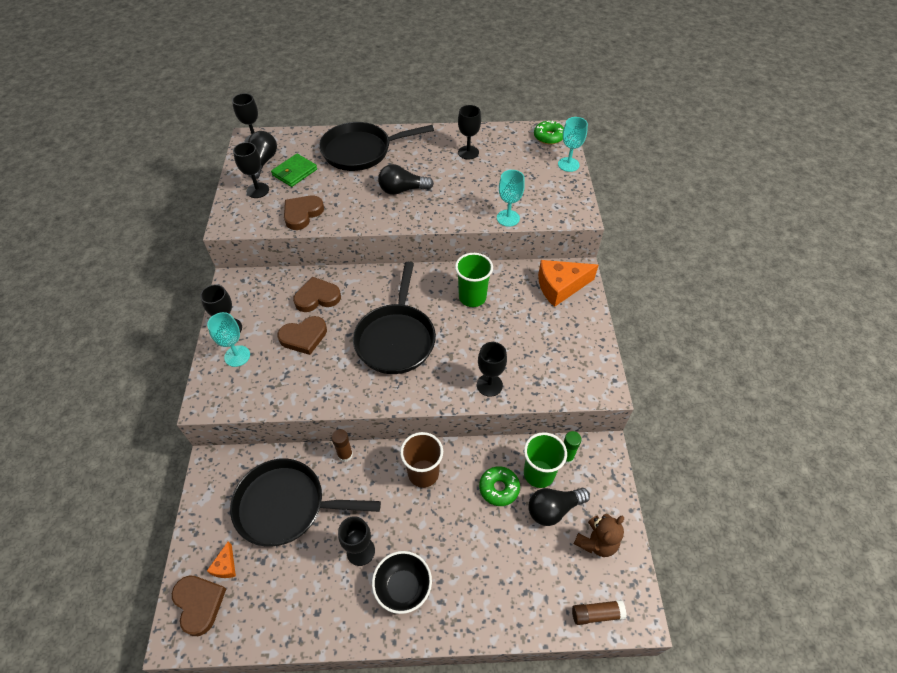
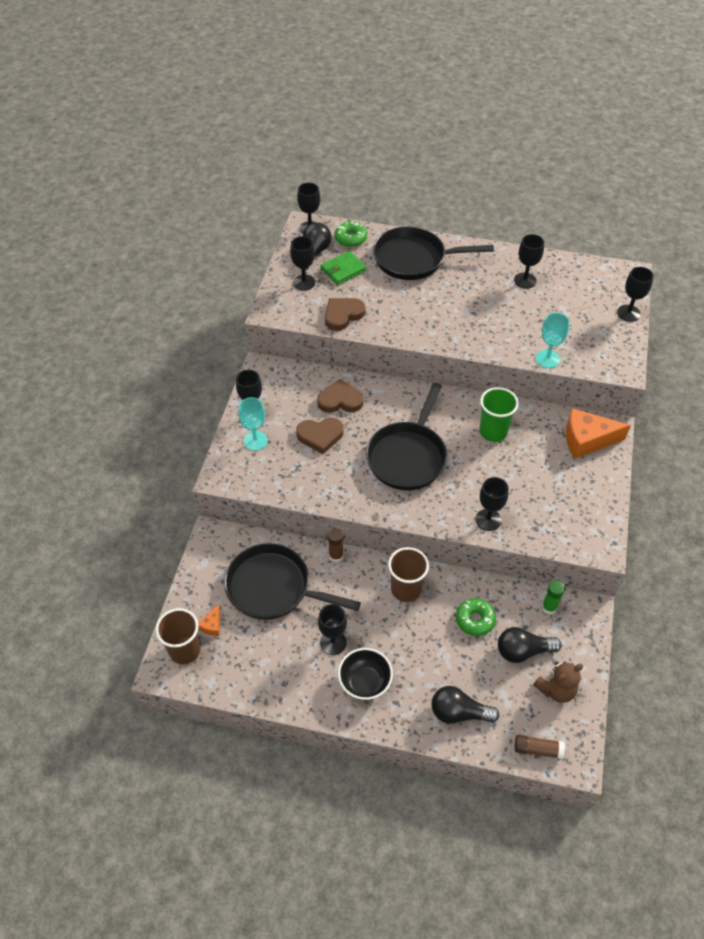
camera: 15 degrees right, 0 degrees up
(199, 604) = (185, 650): brown heart -> brown cup
(402, 190) = (447, 309): black light bulb -> black light bulb (459, 712)
(538, 474) = (517, 616): green cup -> none
(548, 137) = (616, 278): green donut -> green donut (350, 238)
(568, 164) = (628, 313): turquoise goblet -> black goblet

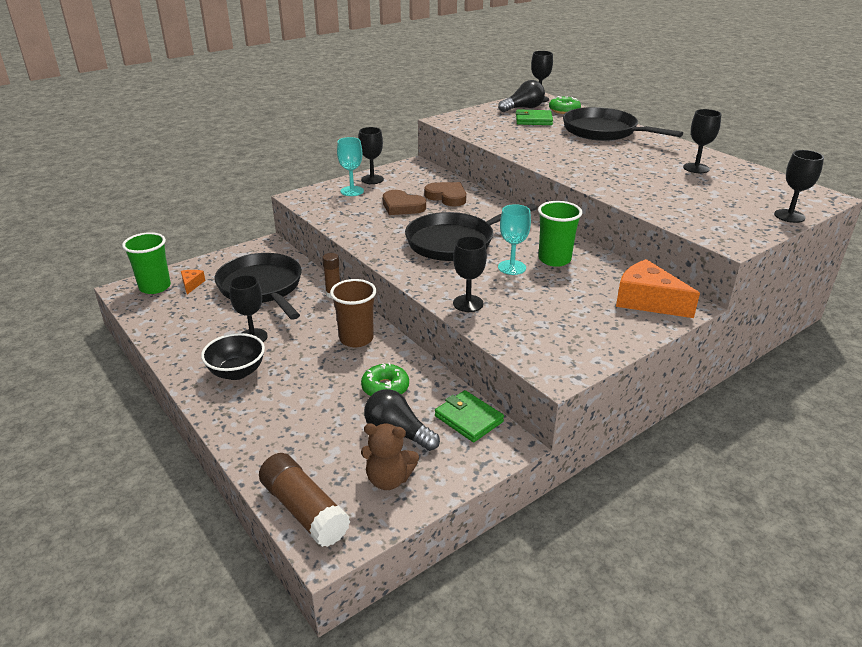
camera: 40 degrees right, 20 degrees down
(185, 650) = (155, 287): brown cup -> green cup
(212, 625) = (192, 284): orange cheese -> orange cheese turned 120 degrees clockwise
(304, 282) = (492, 116): black goblet -> none
(343, 315) = (497, 136): brown heart -> none
(459, 712) = (277, 437): black light bulb -> none
(538, 749) = (304, 510): brown glue stick -> brown glue stick, size x1.69
(547, 359) = (652, 210): turquoise goblet -> turquoise goblet (512, 267)
(549, 607) = (468, 419): green glue stick -> green wallet

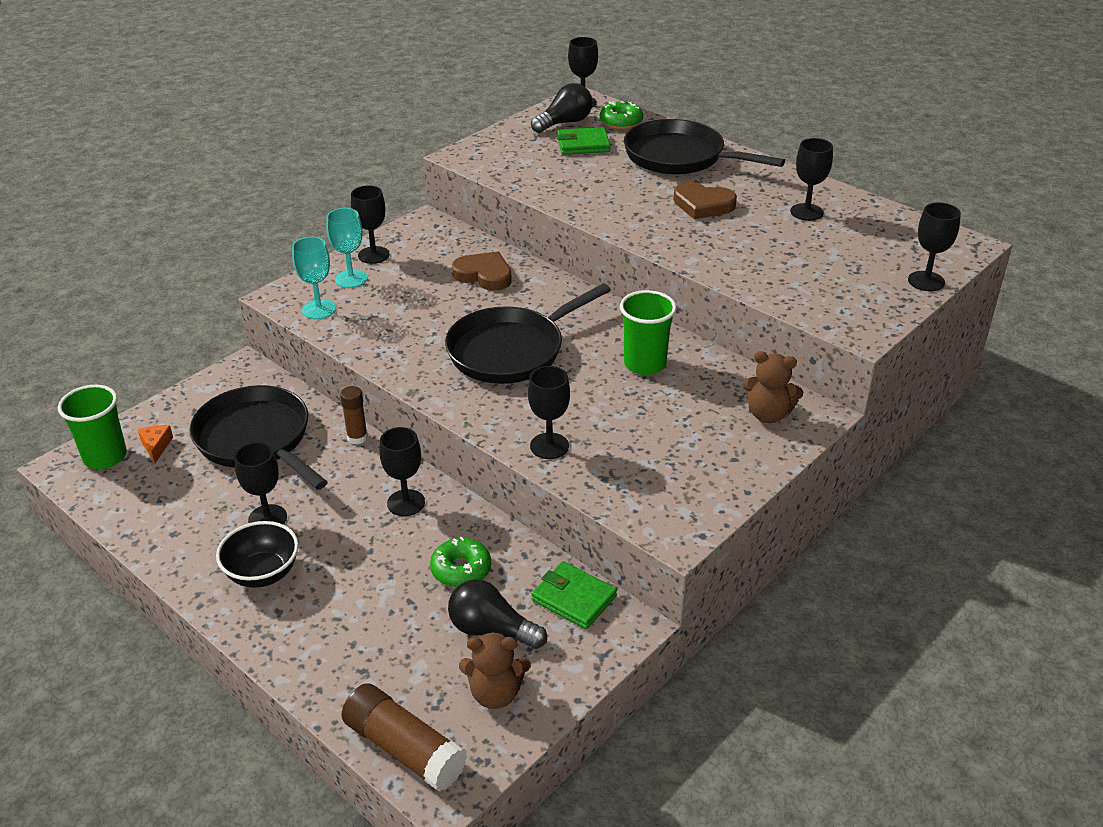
camera: 10 degrees left, 5 degrees up
(356, 339) = (406, 503): brown cup -> black goblet
(402, 206) = (427, 298): brown heart -> brown heart (703, 205)
(512, 267) = (593, 383): turquoise goblet -> turquoise goblet (319, 309)
(647, 301) = (768, 414): orange cheese -> brown teddy bear

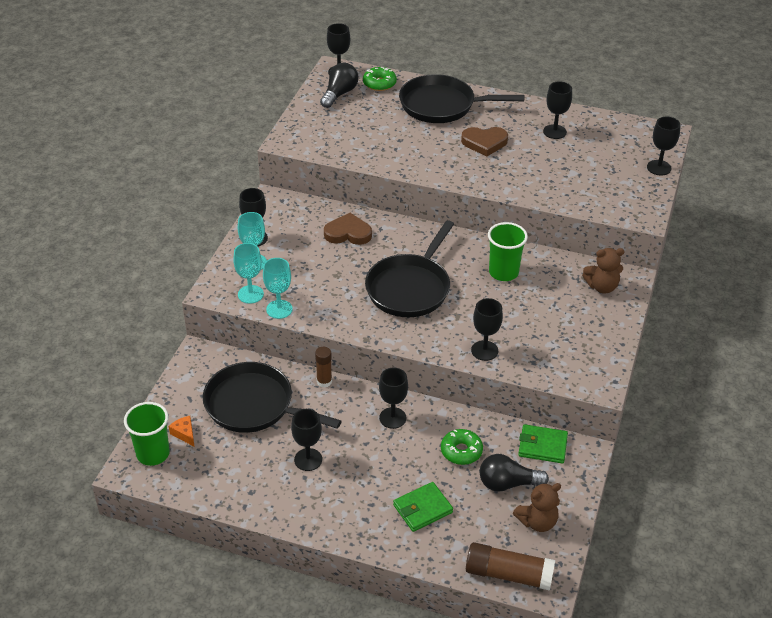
camera: 25 degrees left, 5 degrees up
(263, 573) = (335, 498): black bowl -> none
(337, 333) = (279, 309): none -> turquoise goblet
(583, 144) = (367, 110): green wallet -> green wallet (422, 509)

